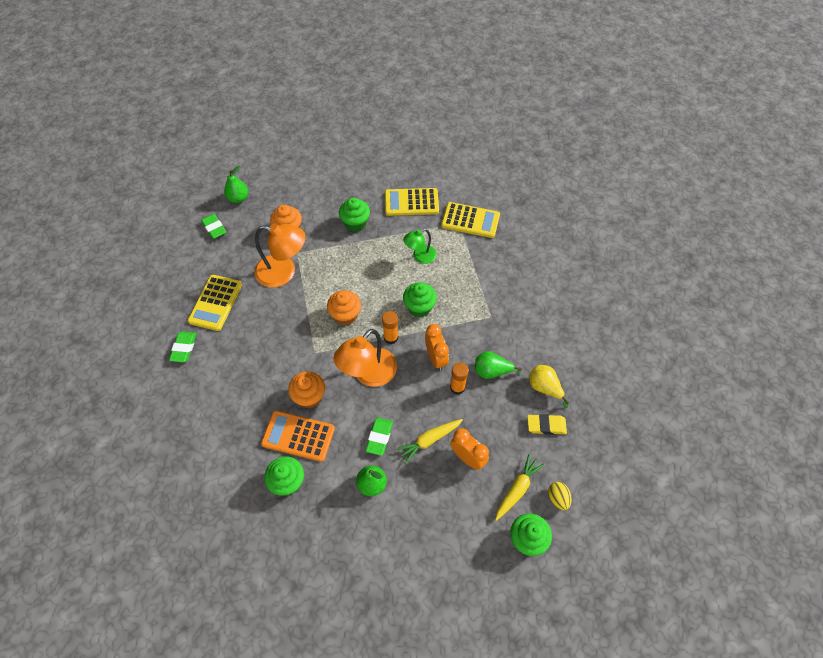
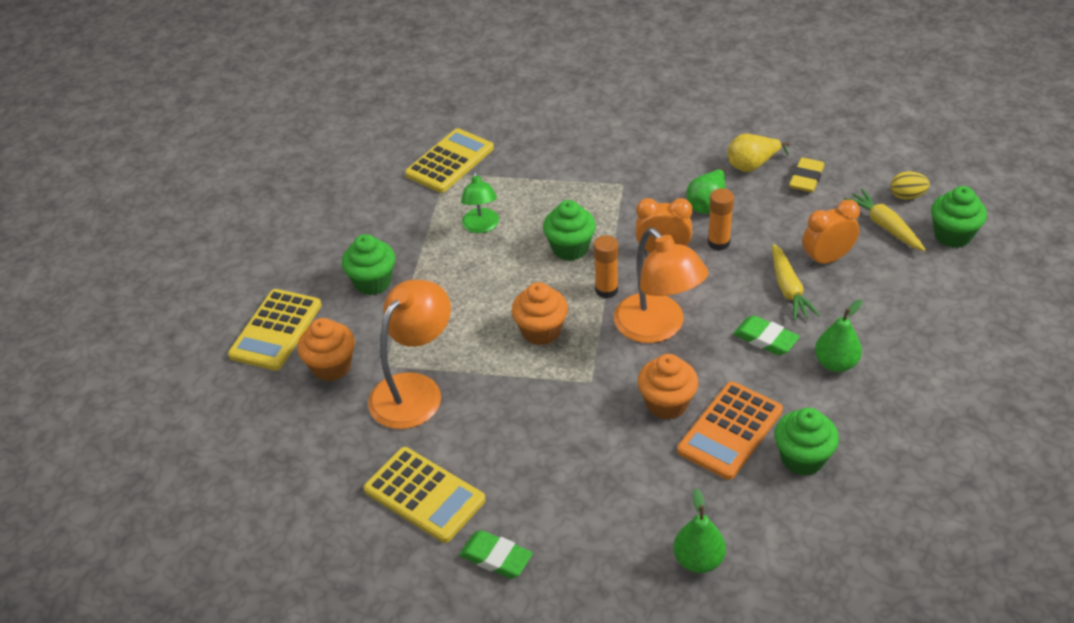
camera: 65 degrees left, 15 degrees down
(214, 228) = (256, 470): green eraser -> none
(238, 198) = (212, 422): green pear -> green pear (698, 560)
(411, 202) = (375, 212): yellow calculator -> yellow calculator (276, 330)

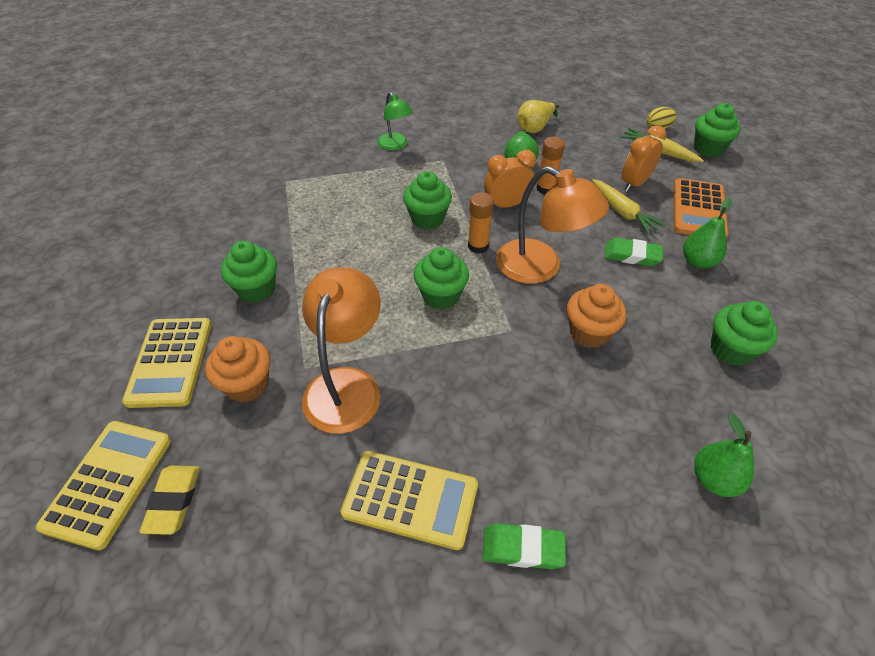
camera: 25 degrees left, 5 degrees up
(450, 161) = (284, 170): yellow calculator -> yellow calculator (109, 482)
(481, 226) = (339, 217): green lamp -> green lamp (395, 145)
(541, 331) = (441, 295): orange cupcake -> green cupcake
(730, 431) = (656, 342): orange calculator -> orange calculator (698, 209)
(806, 179) = (580, 130): yellow eraser -> yellow eraser (173, 501)

